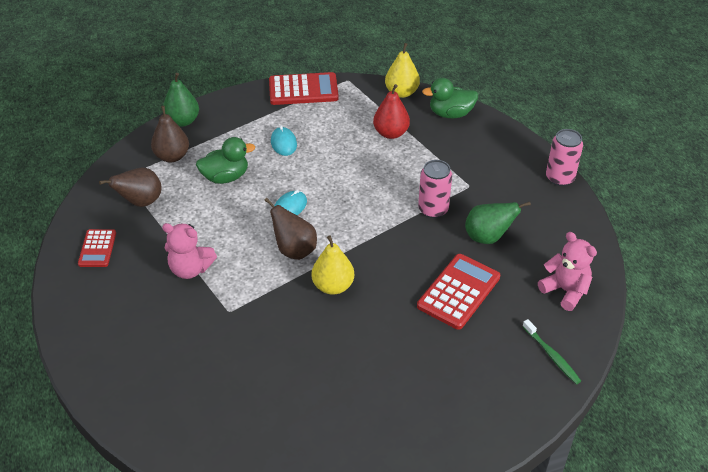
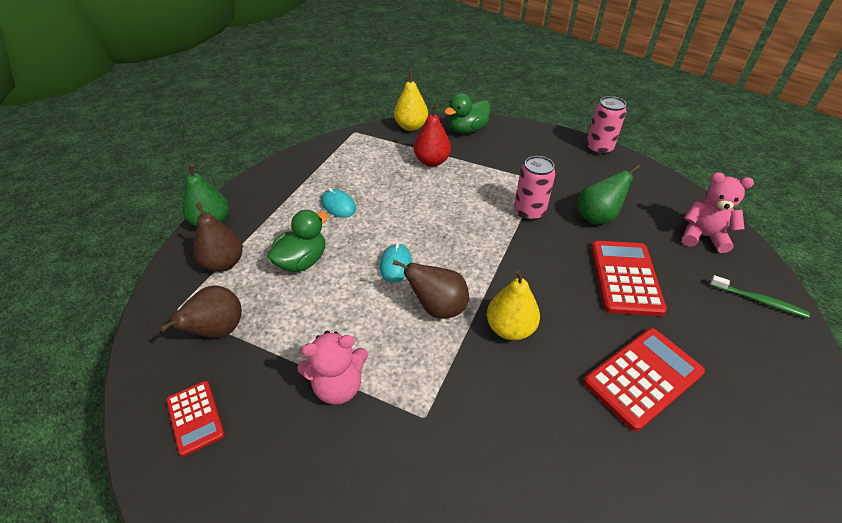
camera: 30 degrees left, 0 degrees up
(303, 90) = (319, 152): red calculator -> red calculator (643, 377)

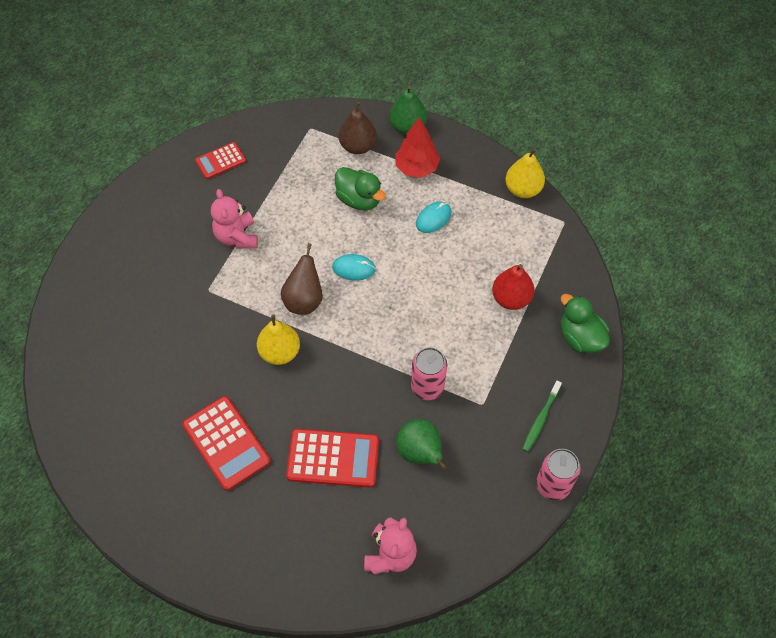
camera: 90 degrees right, 15 degrees up
(218, 330) = (289, 157): brown pear -> none
(270, 216) = (416, 168): none -> red tree
(411, 127) = (580, 278): yellow pear -> yellow pear (523, 189)
(759, 301) = (300, 574): green toothbrush -> green toothbrush (540, 419)

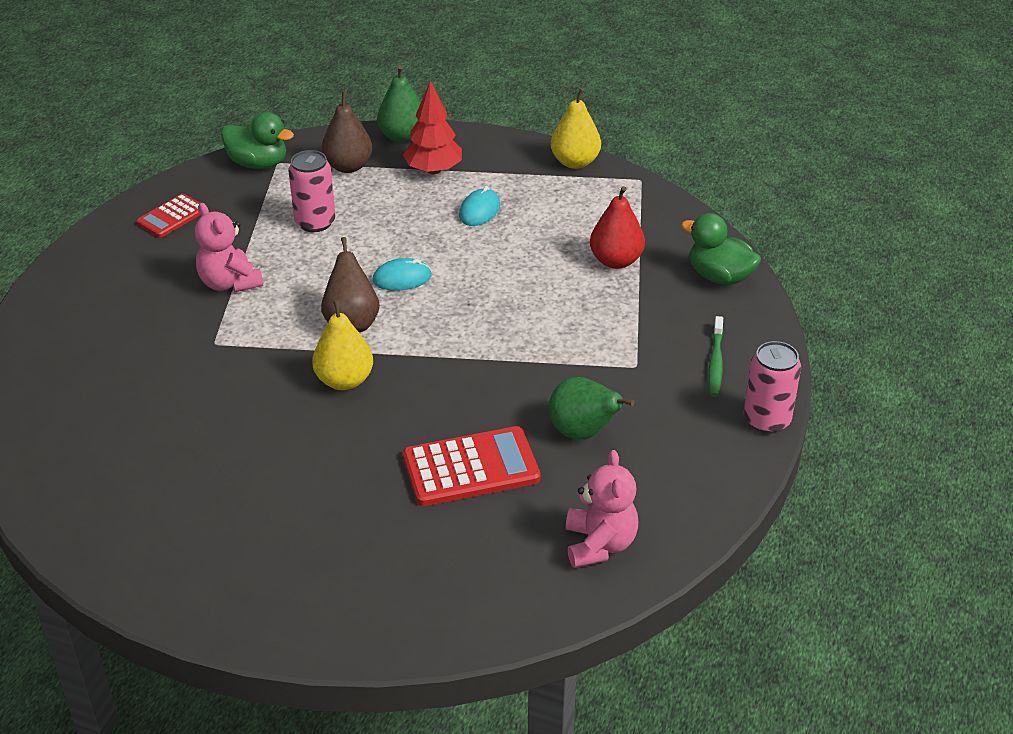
camera: 20 degrees left, 20 degrees down
(226, 443) = (315, 490): red calculator -> none
(359, 199) = (375, 213): green duck -> green duck (258, 163)
(427, 387) = (557, 367): pink can -> pink can (315, 222)

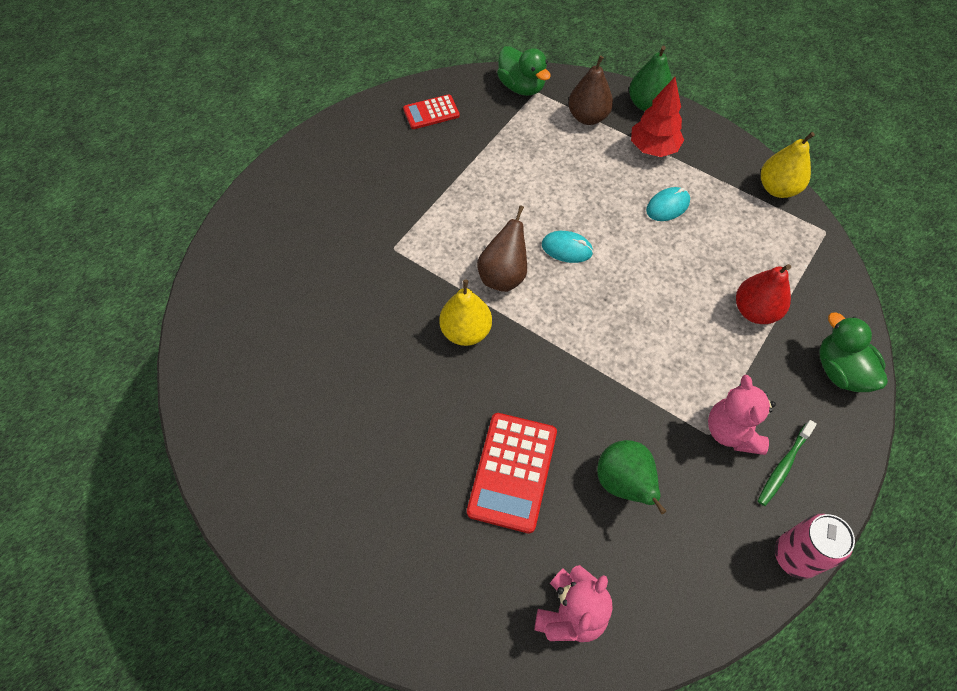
camera: 30 degrees right, 20 degrees up
(229, 283) = (436, 195): pink teddy bear -> pink teddy bear (731, 431)
(315, 222) = (531, 162): pink can -> none
(471, 468) = (512, 472): red calculator -> red calculator turned 90 degrees clockwise

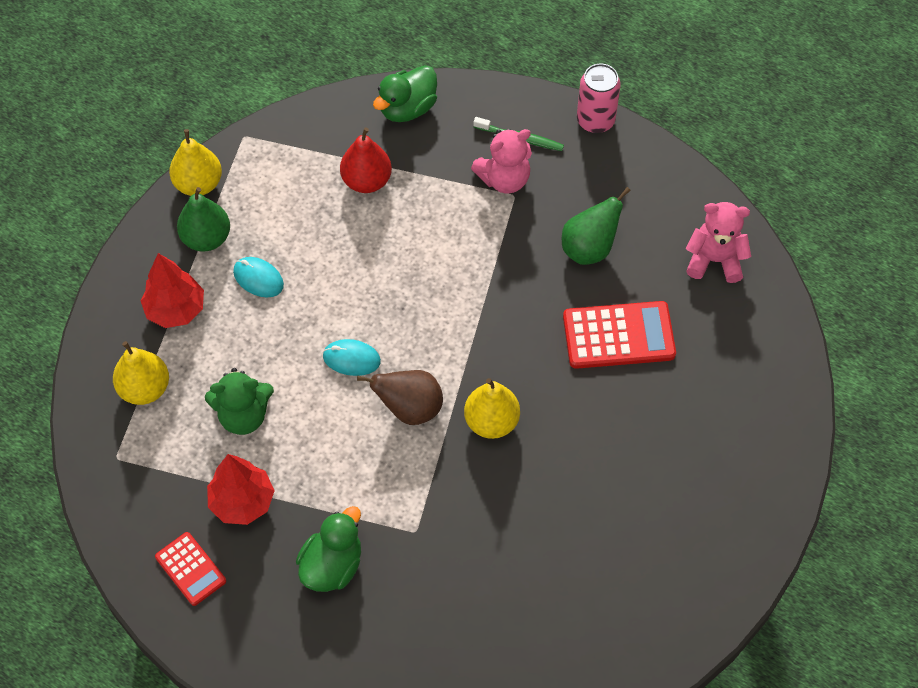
camera: 110 degrees left, 0 degrees up
(469, 151) = (242, 501): none -> red tree
(521, 87) = (112, 477): green duck -> green duck (332, 565)
(541, 168) = (243, 415): none -> green teddy bear
(567, 248) = (351, 359): turquoise mouse -> turquoise mouse turned 75 degrees counterclockwise
(588, 117) = (145, 388): brown pear -> yellow pear
(647, 104) = (103, 331): green pear -> green pear (206, 238)

